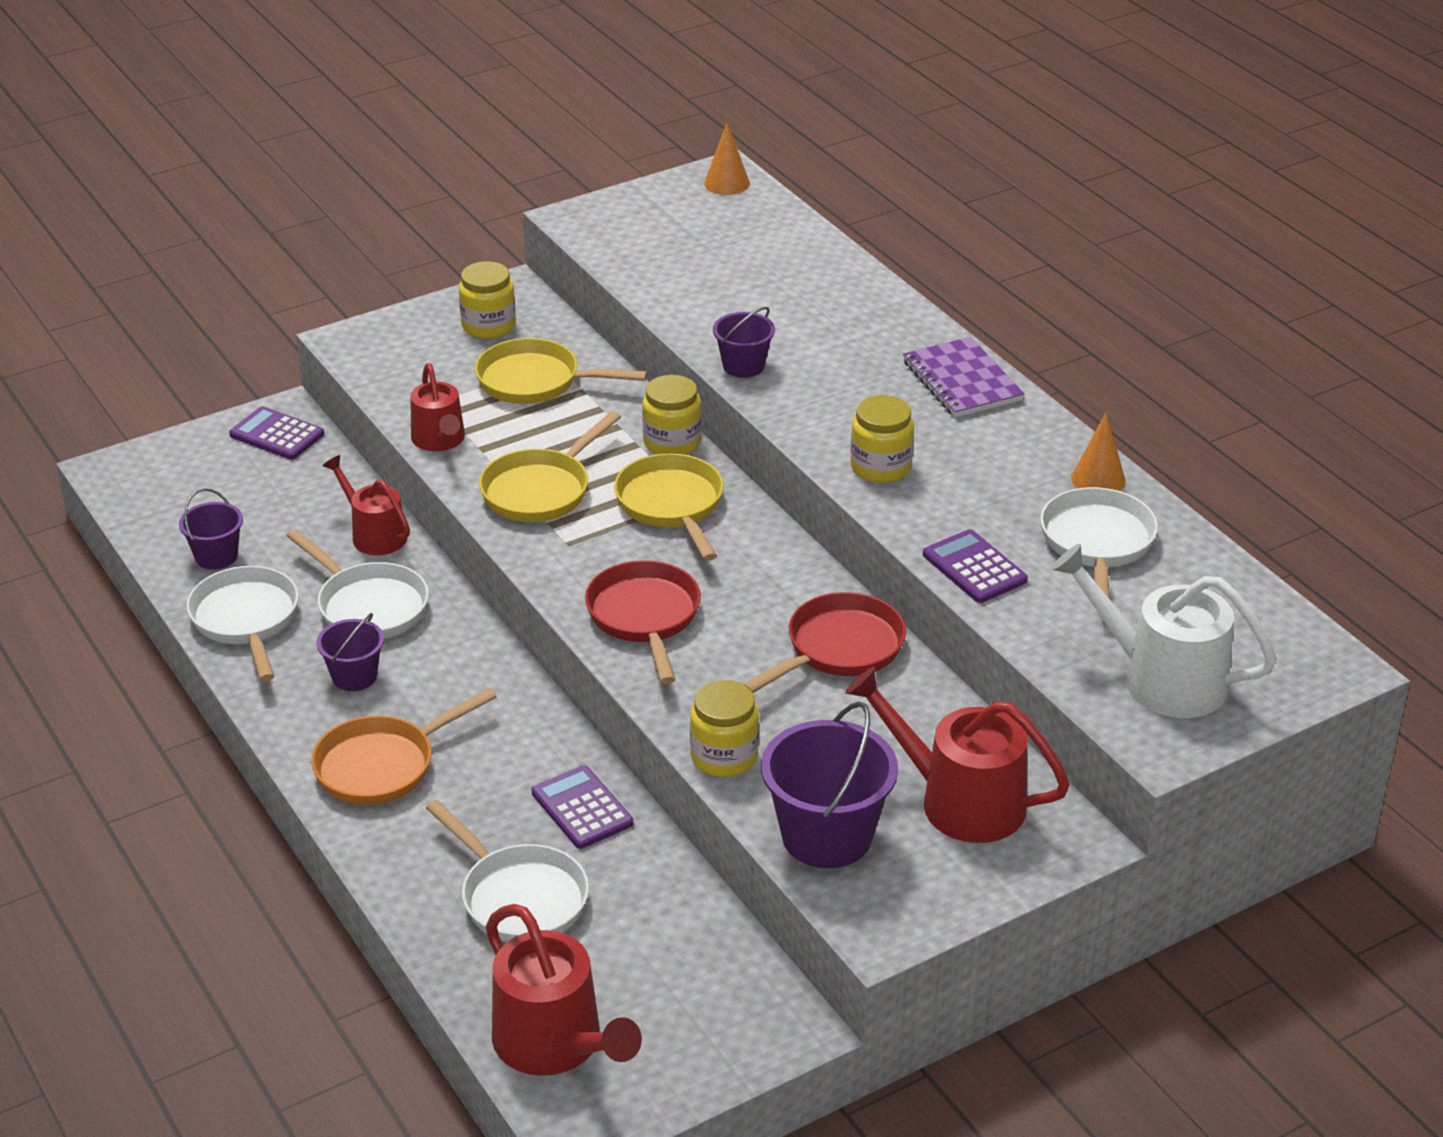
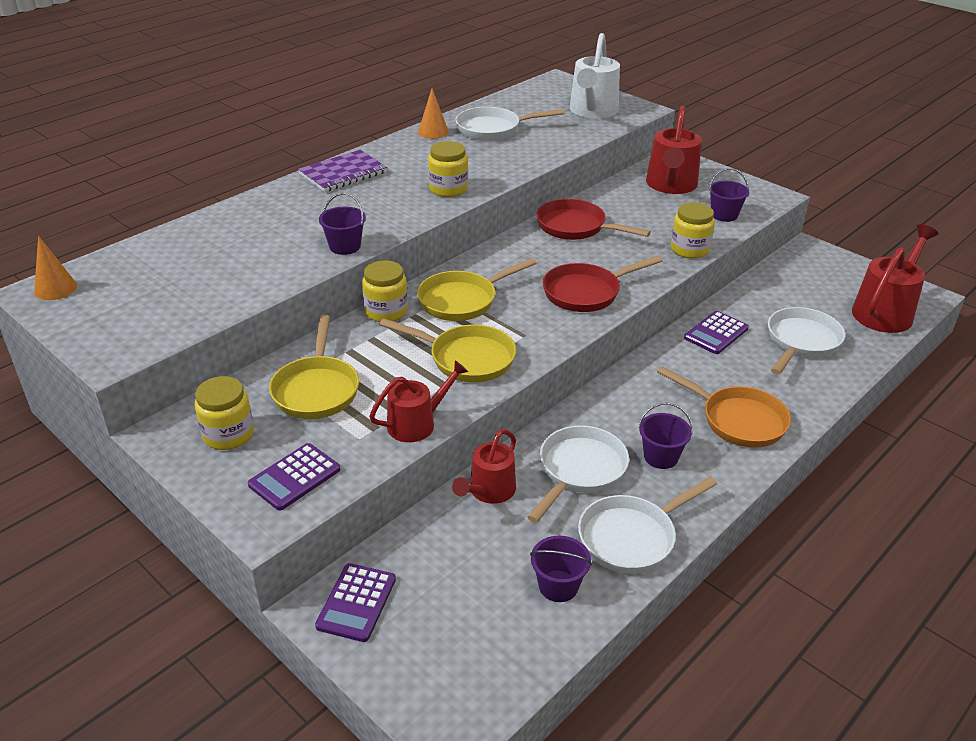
camera: 105 degrees left, 0 degrees up
(826, 836) = (724, 215): purple bucket -> purple bucket, size x0.56
(974, 568) = (532, 156): purple calculator -> purple calculator (294, 477)

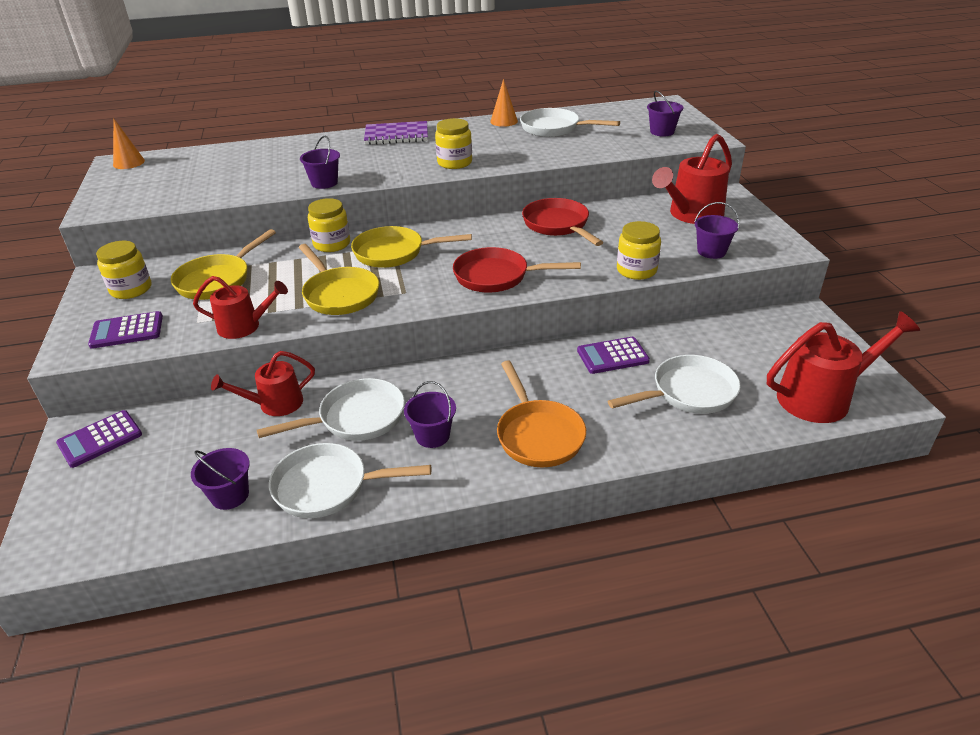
camera: 35 degrees right, 0 degrees up
(592, 111) = (662, 132): white watering can -> purple bucket

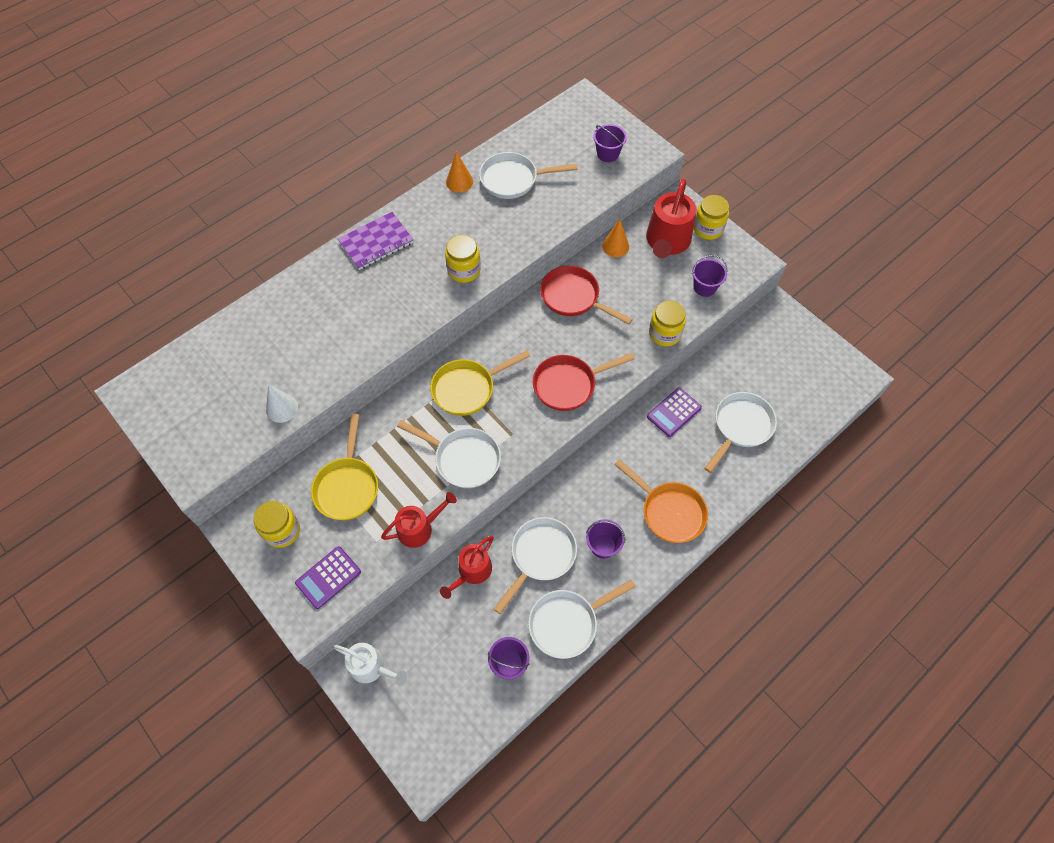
camera: 30 degrees left, 25 degrees up
(100, 439) = (371, 667): purple calculator -> white watering can
(129, 163) = (145, 388): orange cone -> orange cone (615, 246)
(209, 196) = (282, 408): none -> white cone
(324, 183) = (372, 346): purple bucket -> none
(332, 244) = (406, 399): yellow jar -> yellow jar (708, 228)
(339, 294) = (463, 459): yellow pan -> white pan
(821, 397) = (820, 394): red watering can -> none

